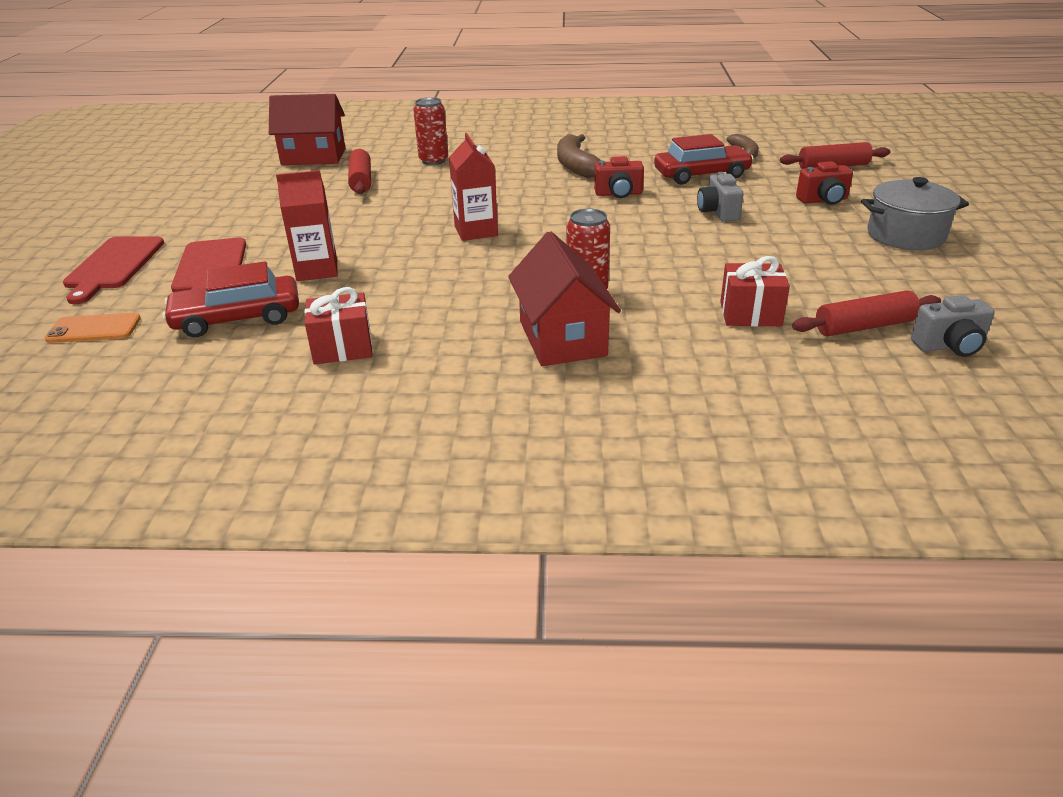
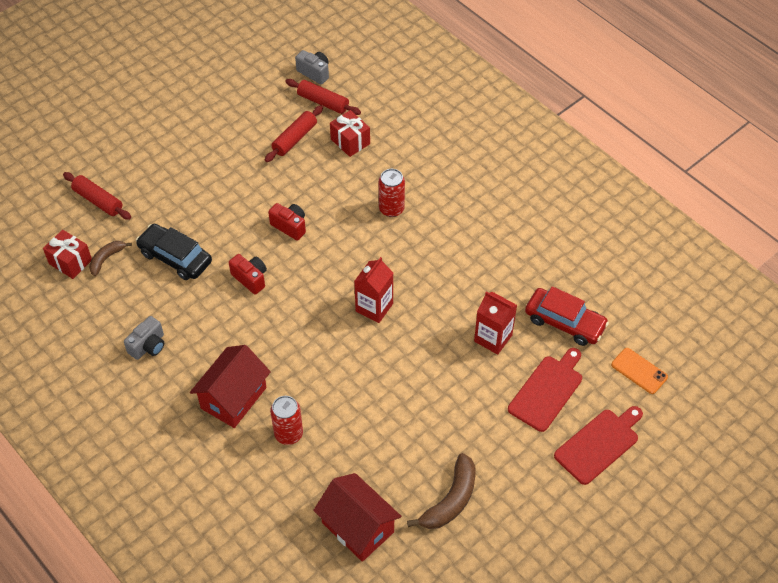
camera: 135 degrees left, 20 degrees up
(342, 348) = (535, 257): red gift -> red gift (70, 262)
(361, 180) = (367, 444): red rolling pin -> red rolling pin (295, 139)
(562, 338) = (441, 189): red house -> red house (233, 398)
(576, 165) = (219, 337): brown banana -> brown banana (450, 500)
(701, 175) = (175, 257): red car -> black car
(718, 212) = (236, 215): grey camera -> grey camera (148, 346)
(823, 200) = (170, 179): red camera -> red camera (290, 226)
(905, 235) = (196, 126): grey pot -> none

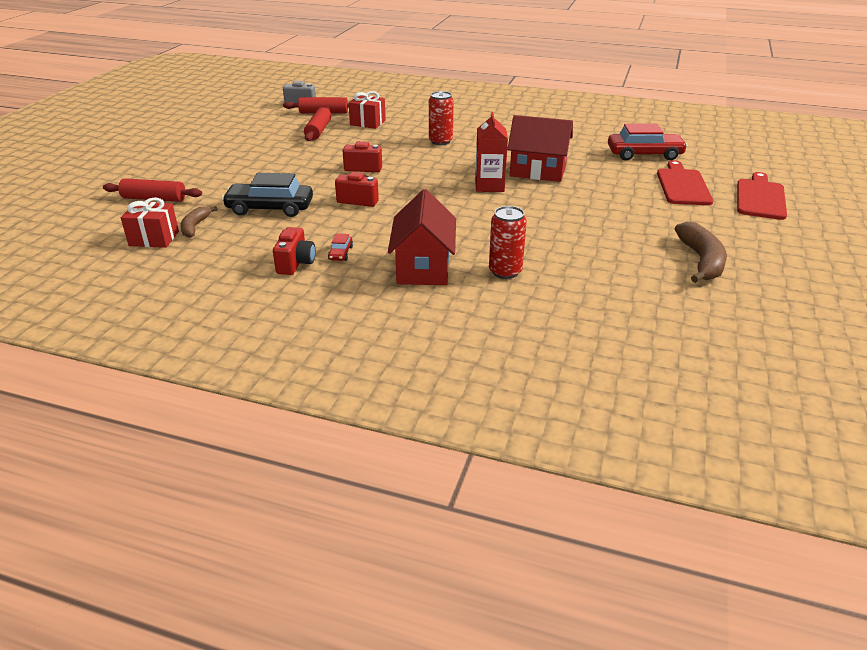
camera: 30 degrees left, 20 degrees down
(148, 346) = (295, 263): grey camera -> red camera
(188, 348) = (340, 253): none -> red car
(357, 527) = (648, 305): red house -> red house (538, 171)
(493, 338) = (605, 174): red carton -> none
(639, 371) = (729, 160): orange phone -> none

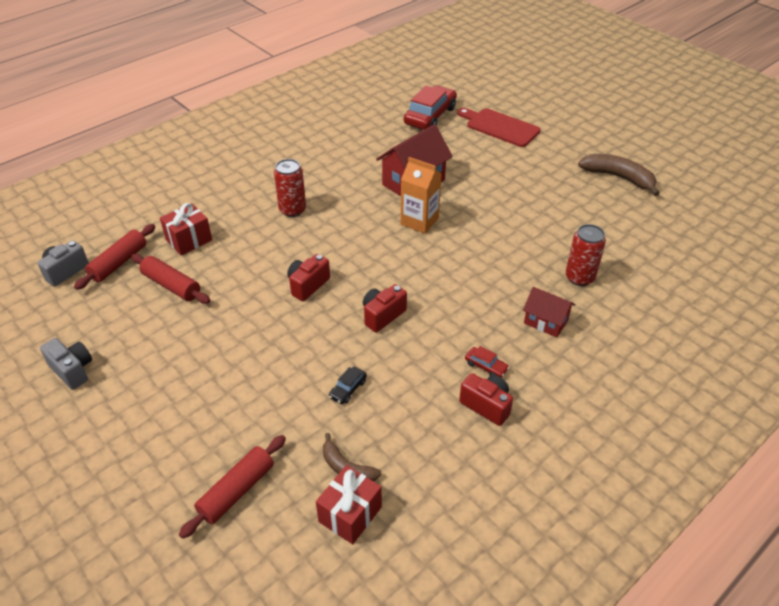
camera: 60 degrees left, 10 degrees up
(221, 130) = (72, 370): none -> grey camera
(270, 208) = (348, 389): black car -> black car, size x0.44
(423, 267) = (545, 322): red house -> red house, size x0.58
(489, 186) = (419, 221): red carton -> orange carton
(760, 198) = (545, 106): red cutting board -> none

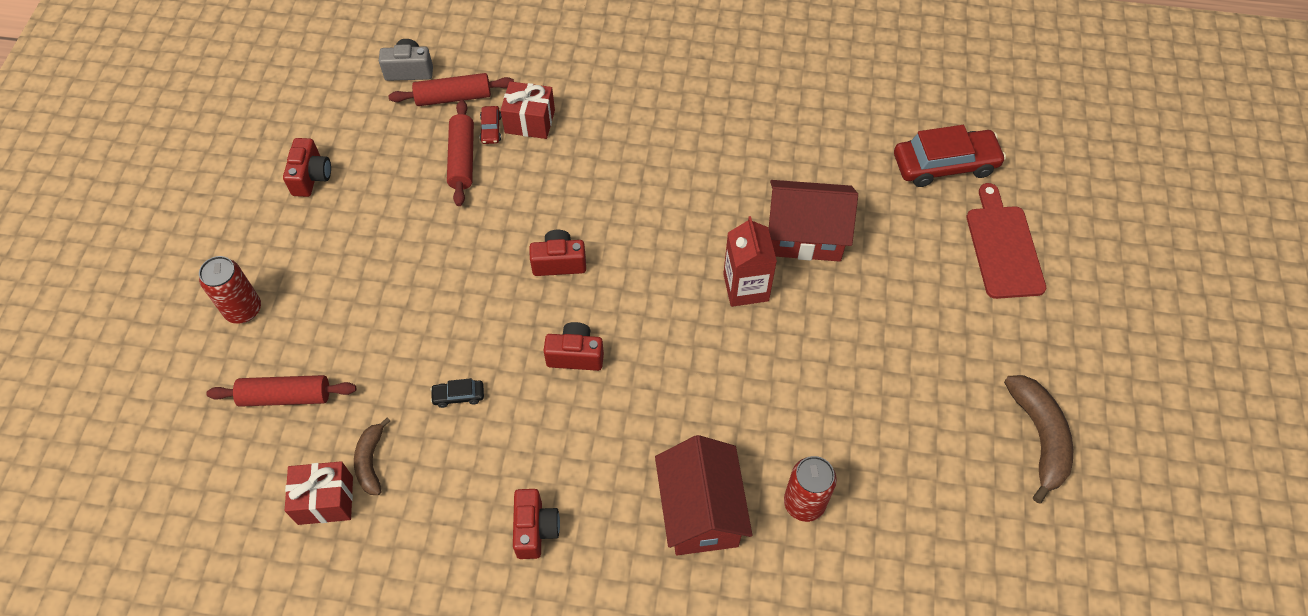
camera: 50 degrees right, 15 degrees up
(72, 370) = (311, 177): grey camera -> red camera
(292, 210) = (651, 166): red can -> red can (243, 309)
(419, 221) = (746, 287): orange carton -> red carton
(486, 366) = (586, 495): red car -> red car (491, 129)
(545, 322) = (700, 511): red house -> red house, size x1.71

